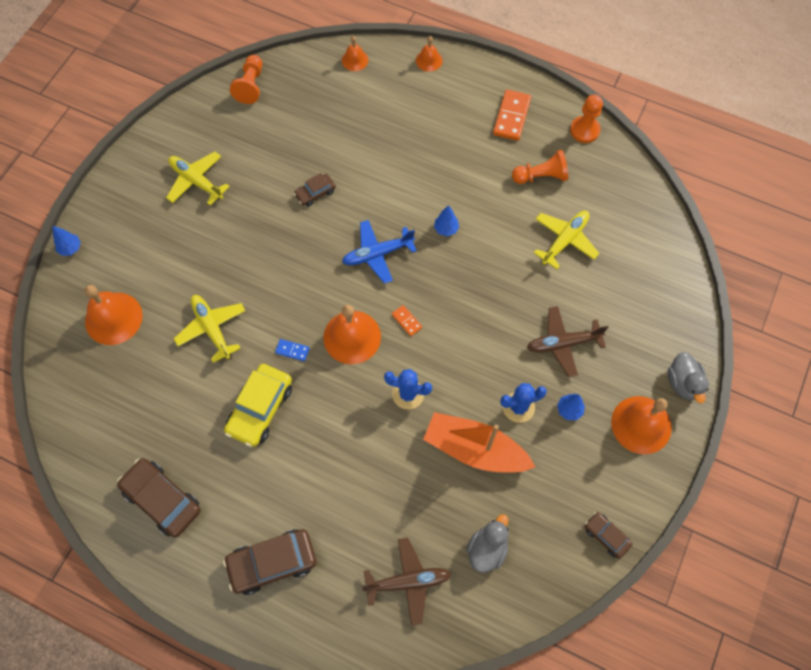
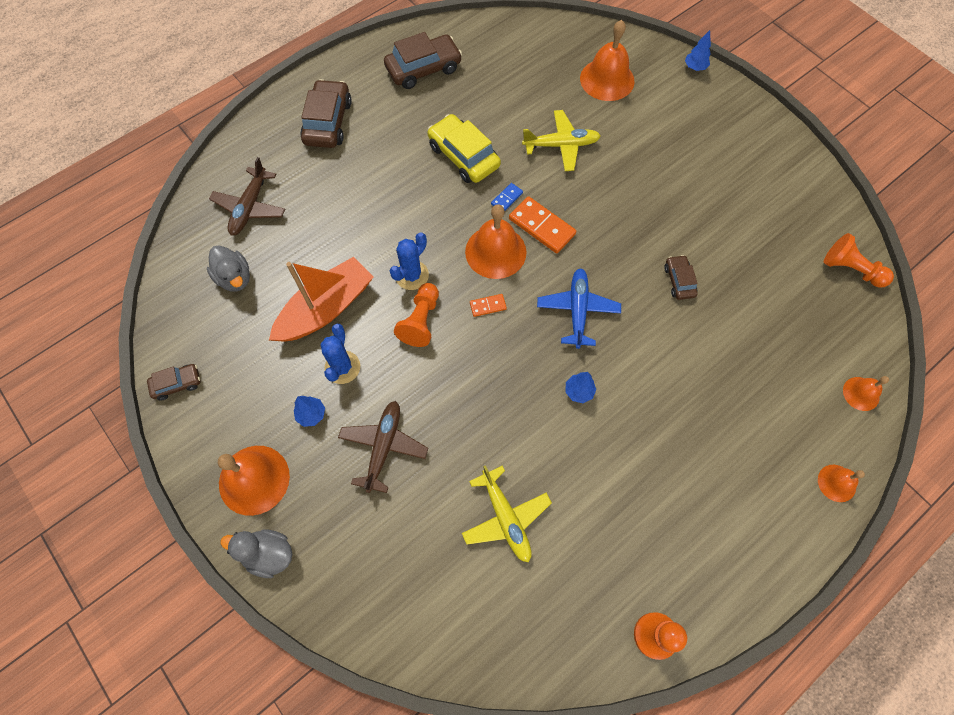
camera: 115 degrees right, 0 degrees up
(196, 181) = (735, 181): yellow plane -> none
(512, 117) = (710, 546): orange domino -> orange domino (541, 227)
(541, 176) = (606, 536): orange pawn -> orange pawn (421, 321)

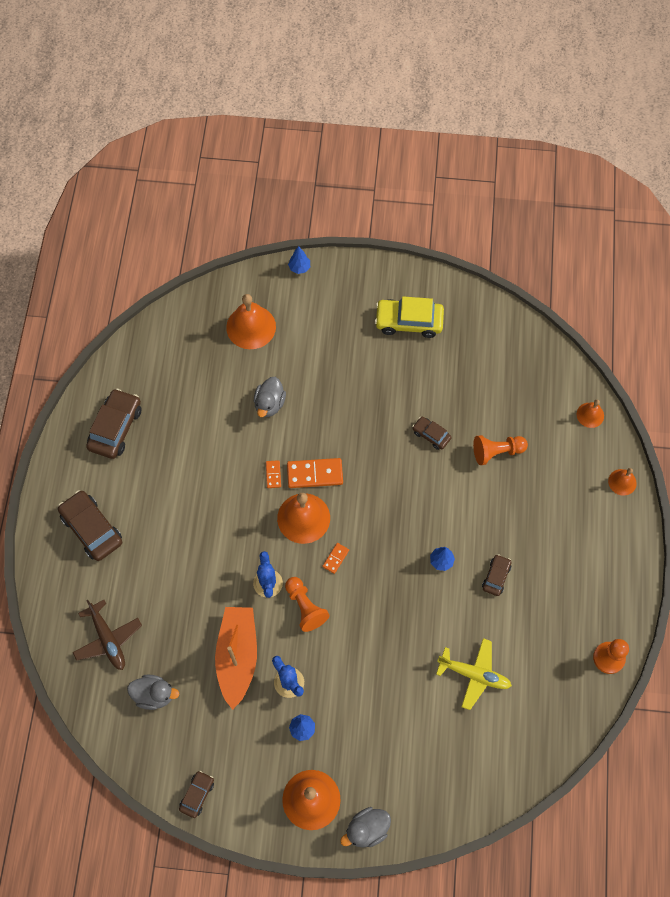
camera: 45 degrees left, 0 degrees up
(383, 446) = (365, 704): brown plane -> none
(463, 156) = (213, 469): yellow car -> yellow car (409, 322)
(507, 198) = (273, 474): blue domino -> orange domino
(561, 145) = (269, 404): yellow plane -> grey duck
(577, 310) = (391, 510): blue plane -> none
(616, 452) = (496, 577): none -> brown car
(851, 269) = (519, 337): orange pawn -> orange pawn (497, 452)

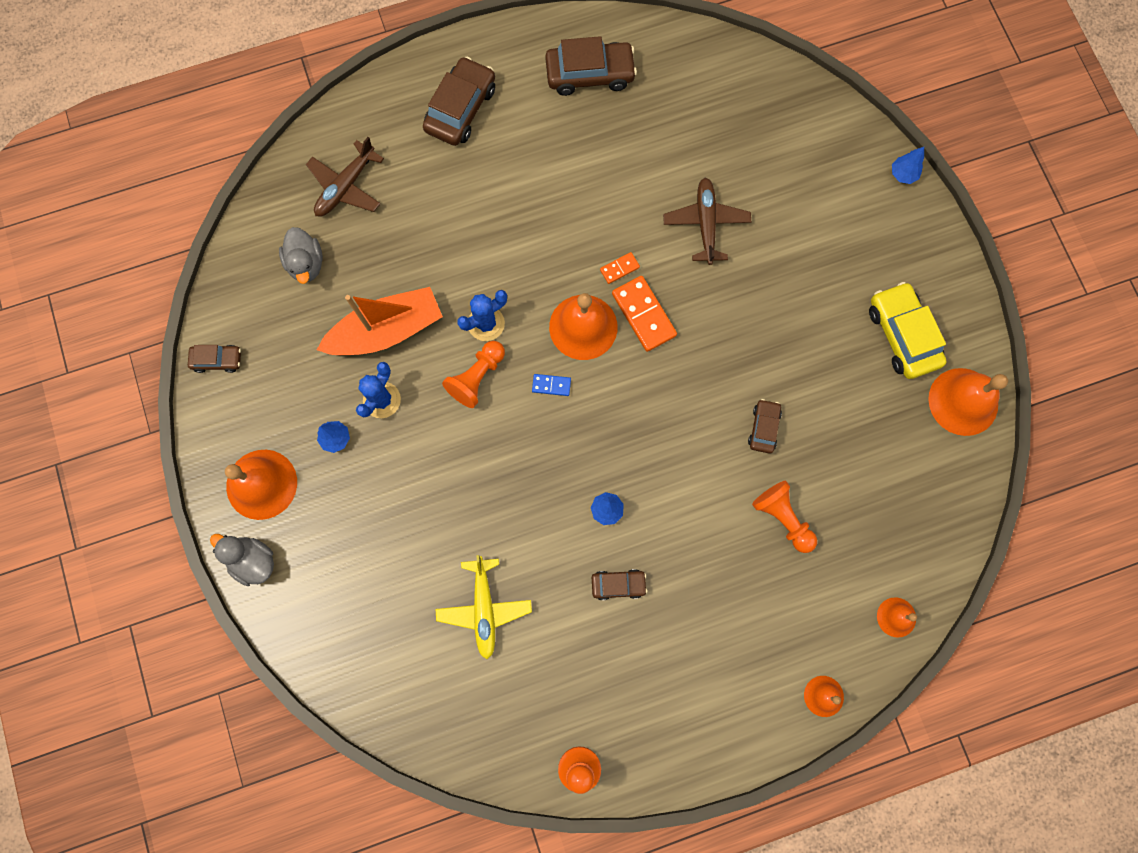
camera: 65 degrees right, 10 degrees up
(251, 327) = (793, 156): orange bell -> orange bell (963, 401)
(269, 404) = (705, 223): grey duck -> brown plane
(335, 558) = (551, 385): orange domino -> blue domino

